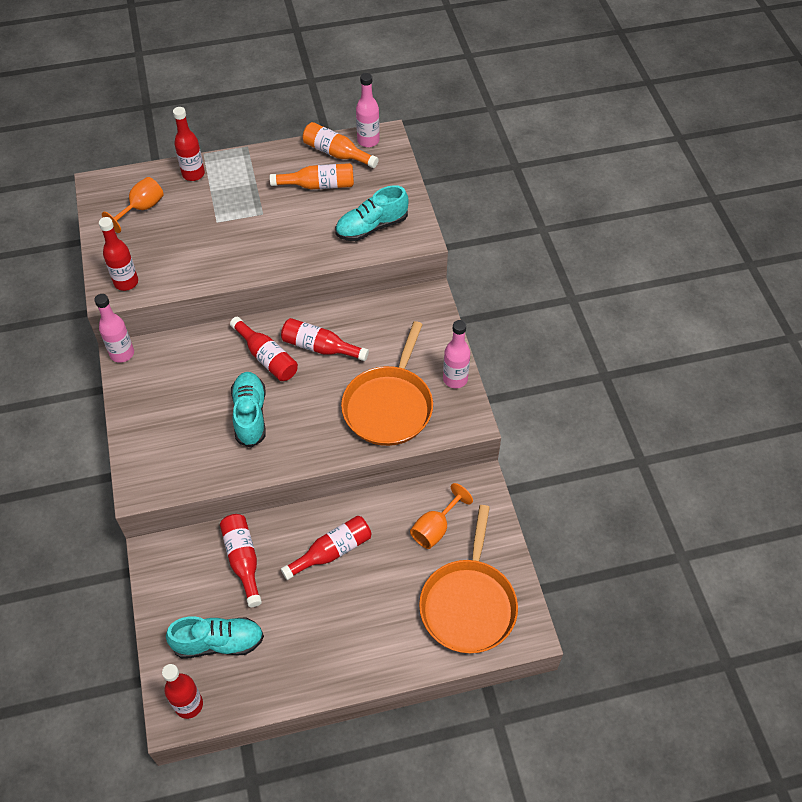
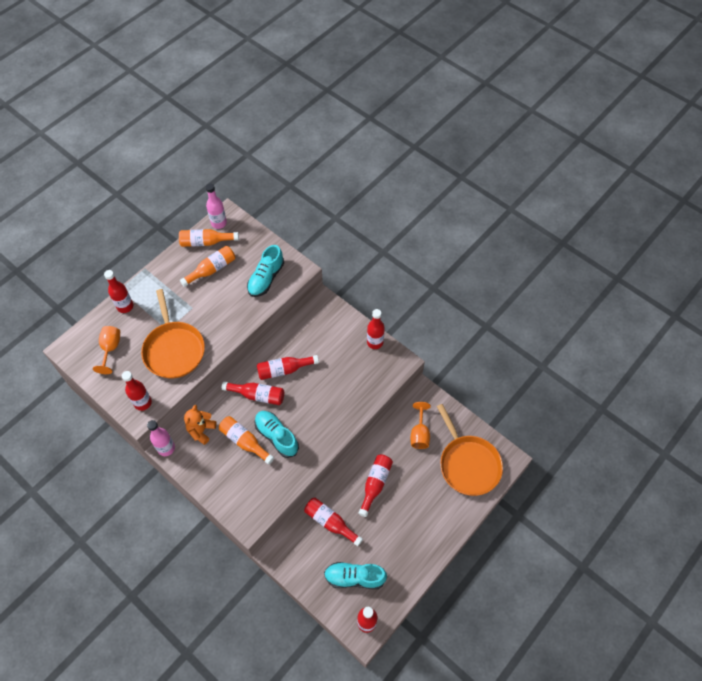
camera: 35 degrees left, 5 degrees up
(174, 357) = (201, 430): none -> orange teddy bear
(210, 398) = (244, 441): none -> orange bottle
(218, 642) = (354, 577): turquoise shoe -> turquoise shoe turned 135 degrees counterclockwise
(389, 406) = (351, 381): orange pan -> orange pan (174, 349)
(455, 379) = (375, 342): pink bottle -> red bottle

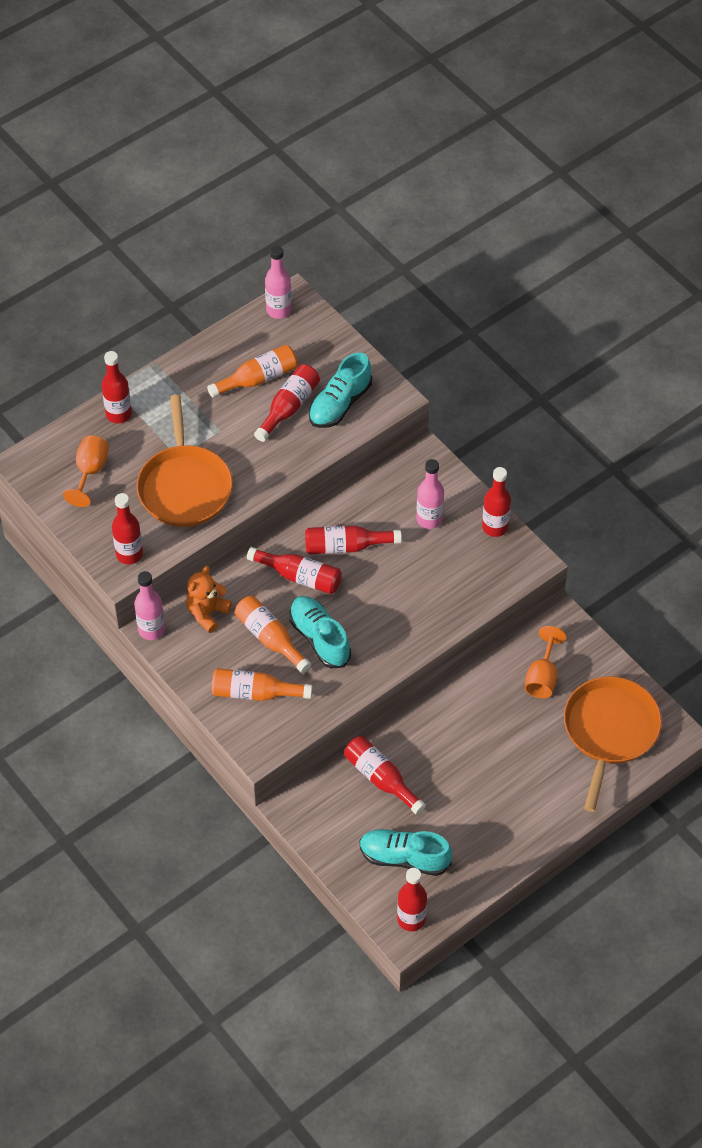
camera: 10 degrees right, 5 degrees down
(206, 242) = (254, 336): orange bottle -> orange bottle (255, 693)
(333, 343) = (429, 519): none -> pink bottle
(375, 484) = (459, 737): red bottle -> red bottle (289, 407)
(468, 464) = (609, 731): orange pan -> orange pan turned 150 degrees counterclockwise

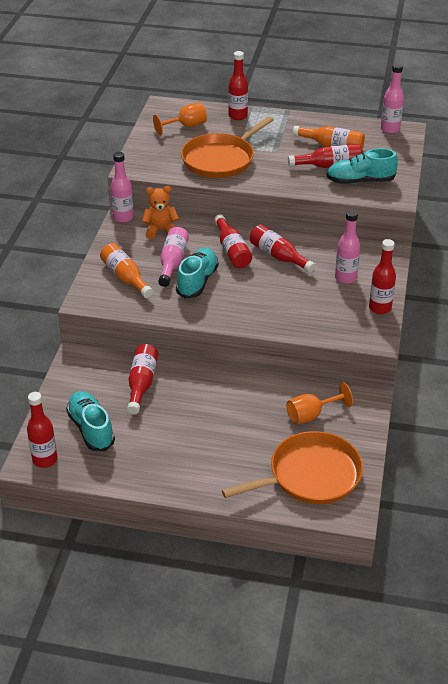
camera: 50 degrees right, 15 degrees down
(129, 554) = (148, 165): red bottle -> none
(270, 638) = (172, 262): orange bottle -> pink bottle

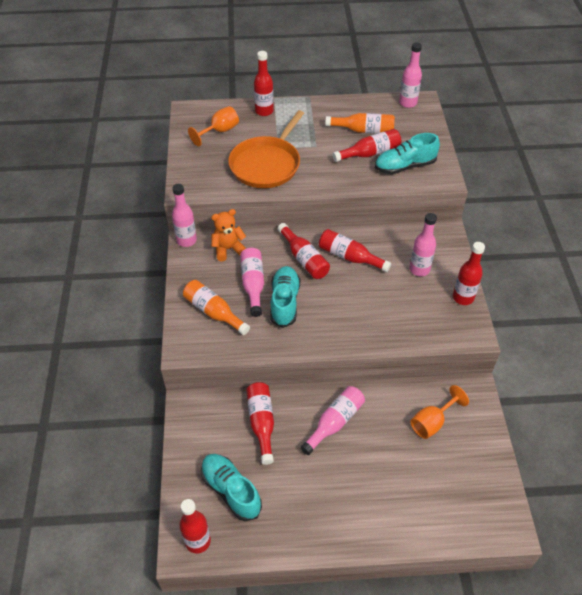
camera: 15 degrees left, 10 degrees up
(213, 396) = (335, 422): none -> pink bottle
(310, 475) = (457, 494): orange pan -> none

